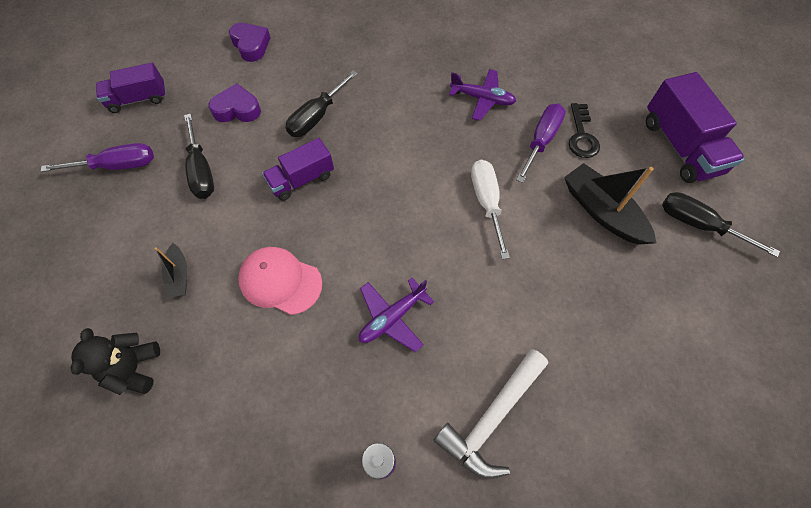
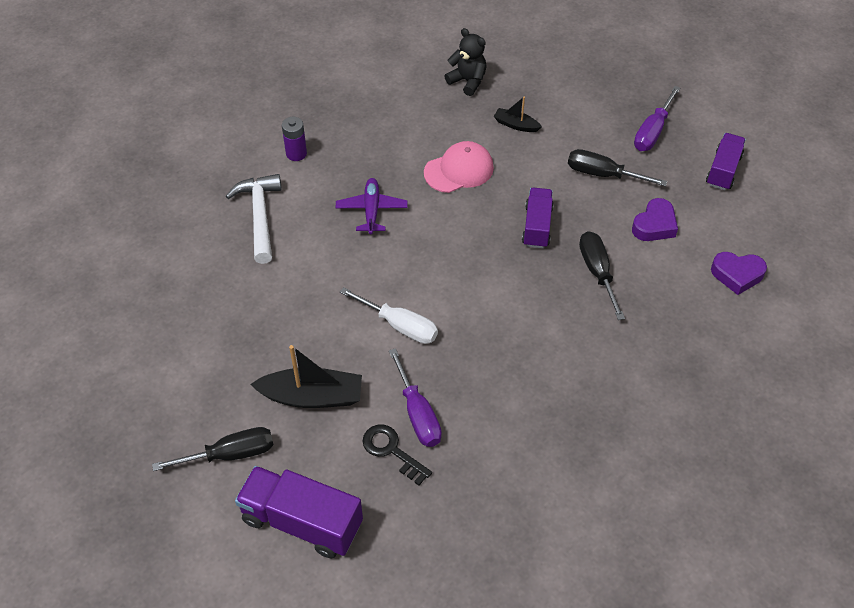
camera: 130 degrees right, 10 degrees down
(482, 99) = (507, 407): purple plane -> none

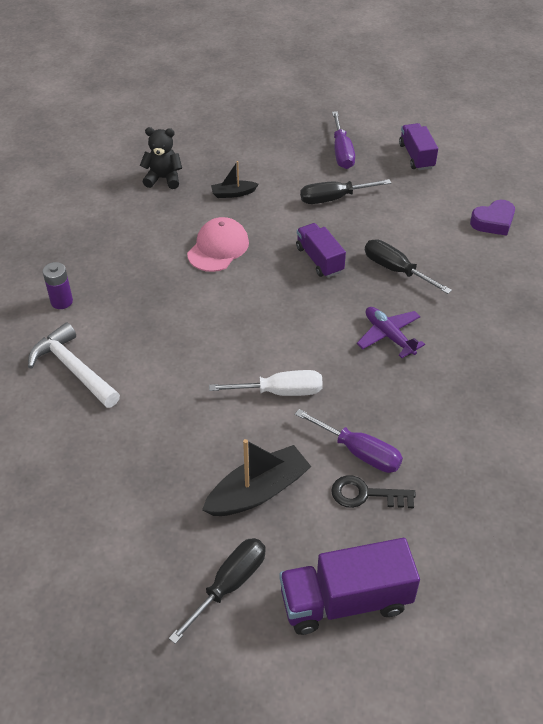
camera: 35 degrees left, 5 degrees down
(371, 210) = (172, 314): purple plane -> purple plane (389, 336)
(654, 225) = (405, 216): purple heart -> none

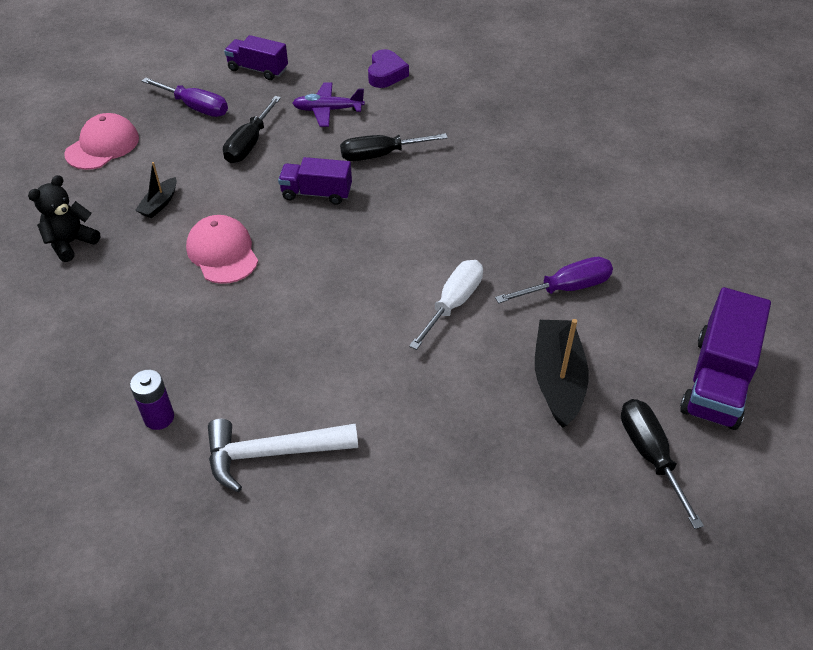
camera: 55 degrees left, 0 degrees up
(259, 137) = (102, 146): none -> pink cap
(365, 494) = (615, 308): black key -> none
(389, 336) = (452, 200): purple plane -> purple plane (328, 110)

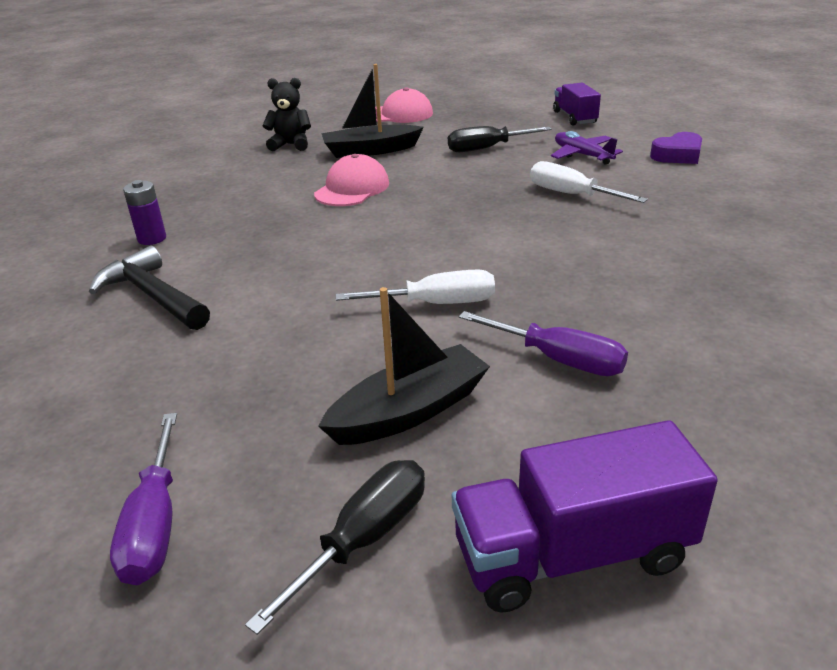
camera: 55 degrees right, 15 degrees down
(159, 204) = (370, 151): black boat -> black boat, size x1.86
(195, 107) = (491, 119): purple screwdriver -> purple screwdriver (155, 524)
(271, 453) = (152, 296): white hammer -> black hammer
(316, 193) = (476, 191): purple truck -> none
(380, 155) = (571, 194): black screwdriver -> white screwdriver

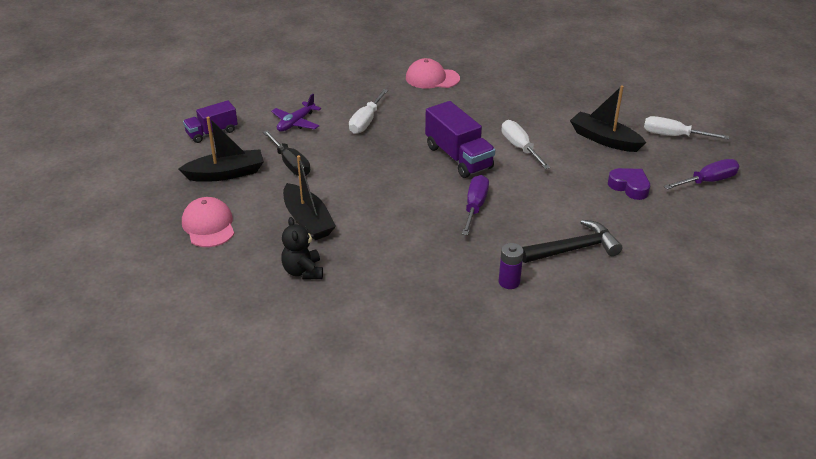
camera: 110 degrees left, 5 degrees up
(152, 296) = (574, 249): black hammer -> black hammer turned 135 degrees counterclockwise
(352, 189) = (388, 211): pink cap -> pink cap (432, 78)
(364, 539) = (673, 136): black screwdriver -> white screwdriver
(485, 121) = (226, 173): none -> black boat
(559, 360) = (544, 110): purple screwdriver -> purple screwdriver (475, 206)
(572, 554) = (644, 98): purple truck -> purple truck (458, 157)
(677, 155) = (288, 89): purple heart -> purple heart (629, 187)

